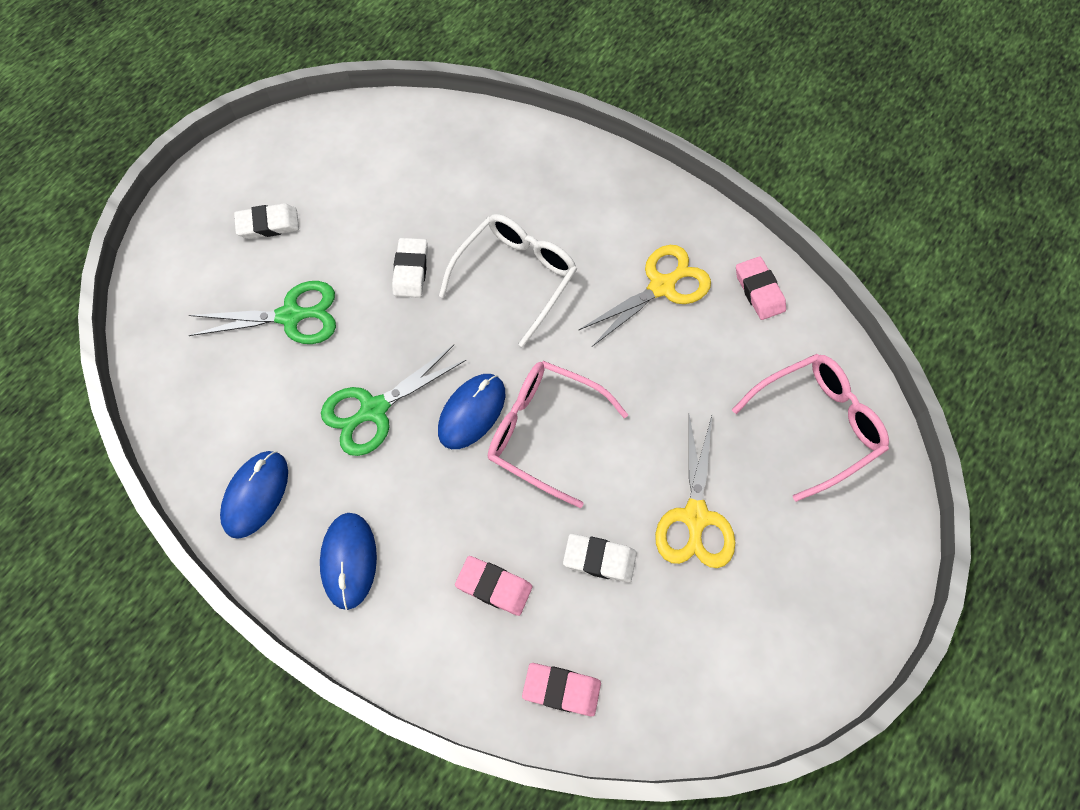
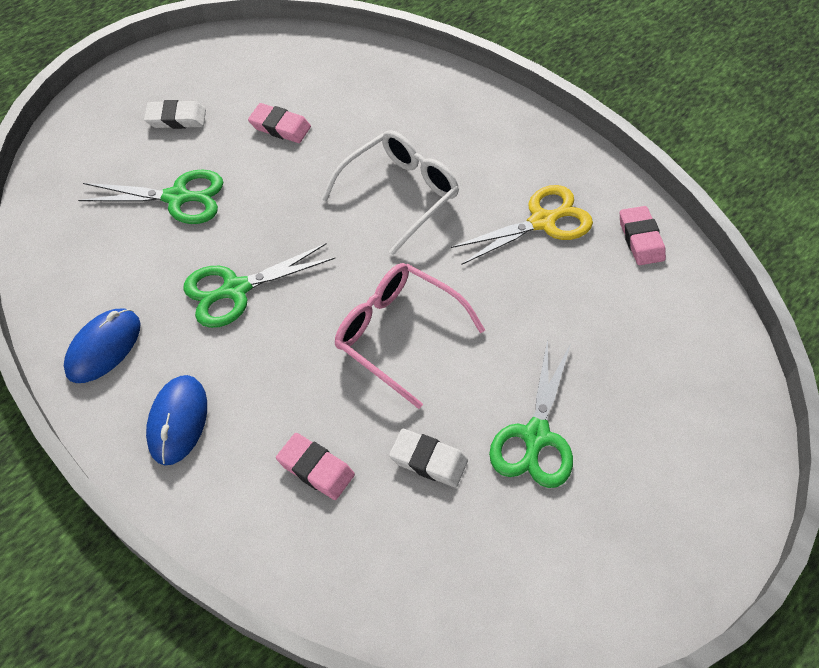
camera: 10 degrees right, 10 degrees down
(411, 270) = (300, 174): white eraser -> none
(472, 412) = (330, 306): blue mouse -> none
(561, 689) = (363, 579): pink eraser -> pink eraser (280, 127)
(695, 516) = (536, 436): yellow scissors -> green scissors
(816, 425) = (678, 370): pink glasses -> none

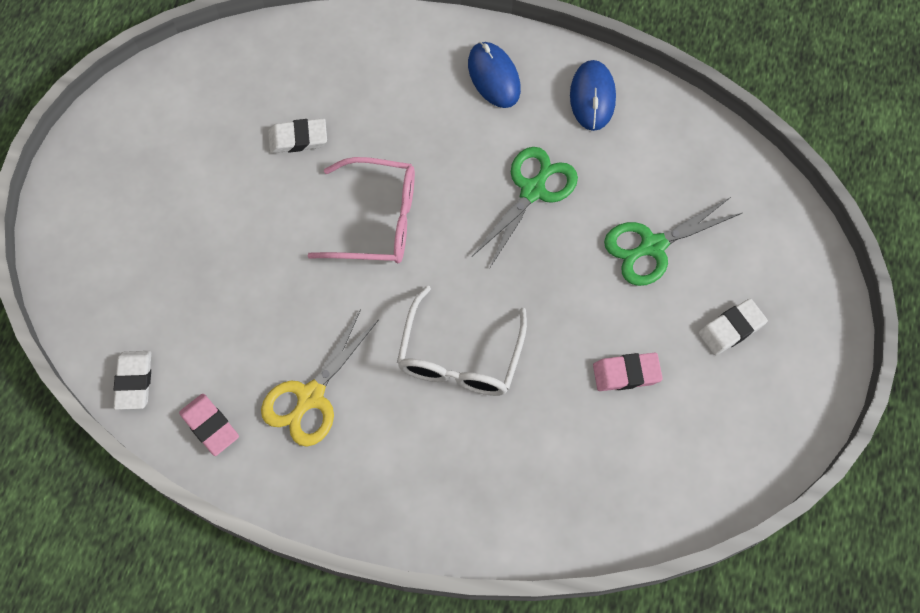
camera: 150 degrees right, 10 degrees up
(316, 468) = (374, 95): pink eraser -> none
(536, 436) = (227, 194): green scissors -> none
(699, 303) = (134, 381): none -> white eraser

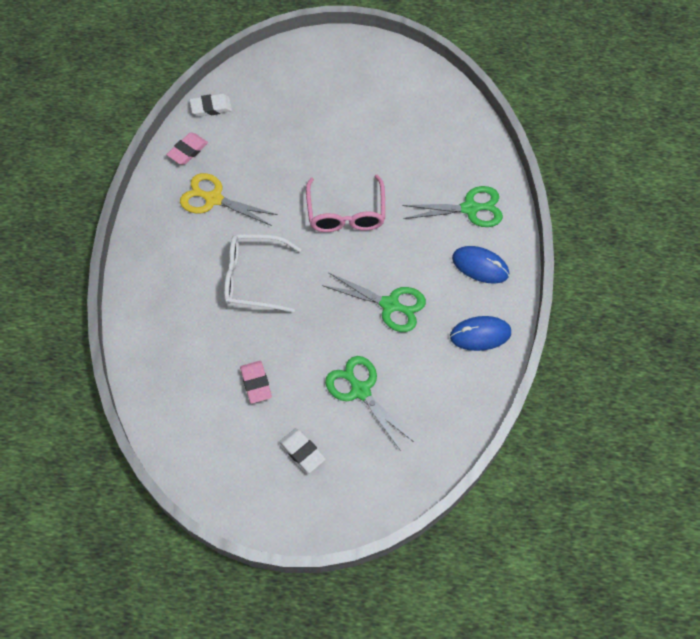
camera: 80 degrees right, 5 degrees down
(298, 139) = (398, 156): white eraser -> none
(404, 71) = (470, 208): none -> green scissors
(493, 77) = (480, 266): blue mouse -> blue mouse turned 60 degrees clockwise

